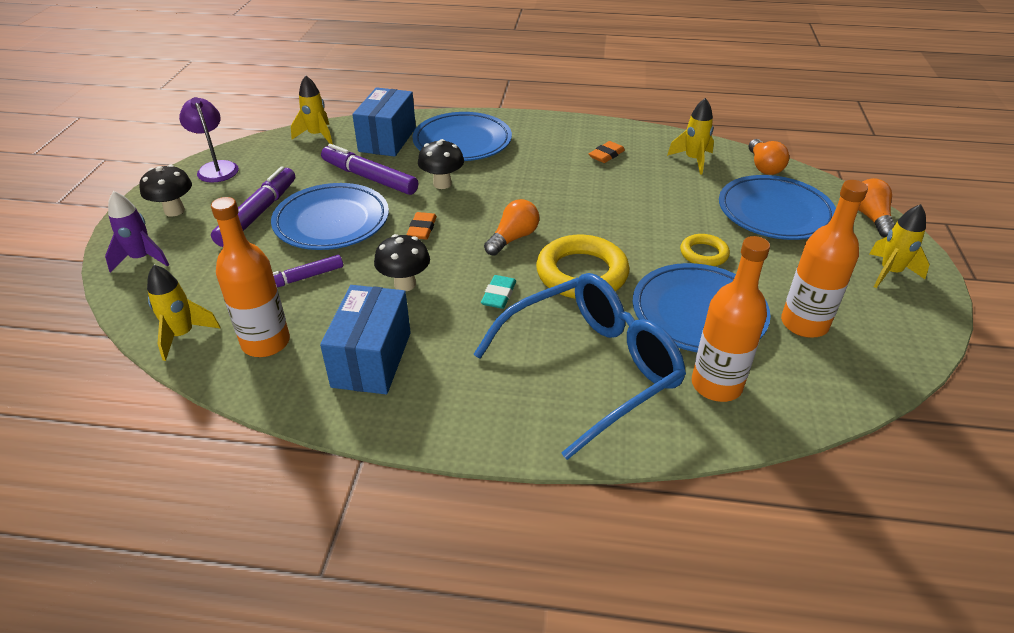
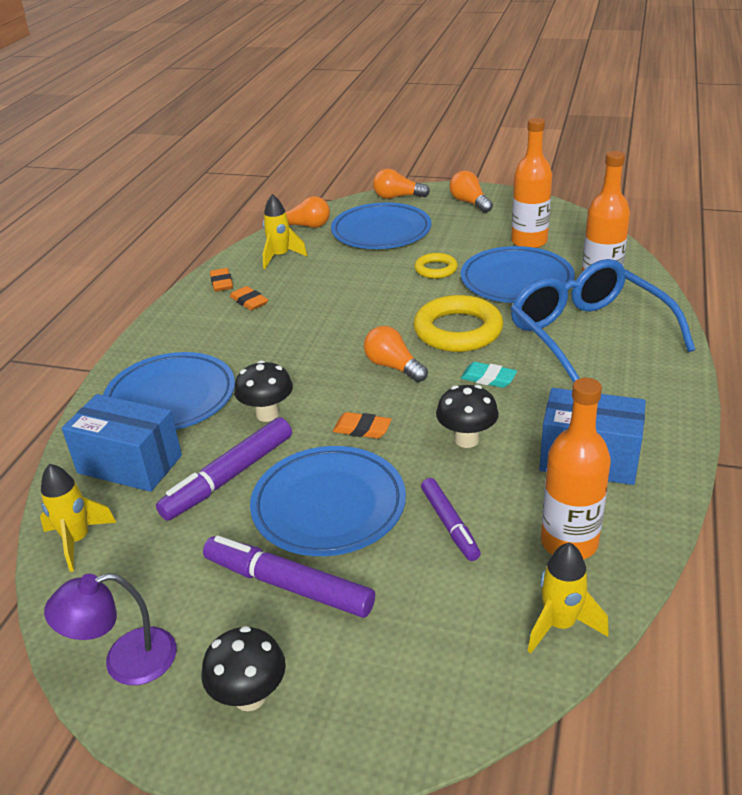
camera: 80 degrees left, 5 degrees down
(142, 259) = (382, 712): purple rocket -> none
(634, 138) = (221, 283): none -> orange eraser
(889, 273) = (469, 203): yellow rocket -> orange light bulb

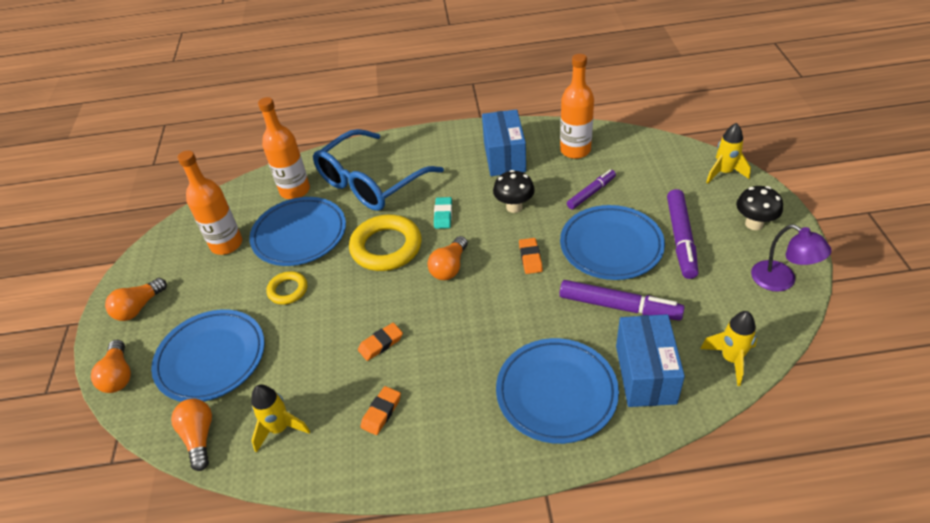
camera: 110 degrees left, 10 degrees up
(221, 283) = (349, 459): orange eraser -> orange eraser (381, 344)
(267, 414) = (542, 317): black mushroom -> none
(560, 624) = (629, 142): yellow rocket -> yellow rocket (724, 173)

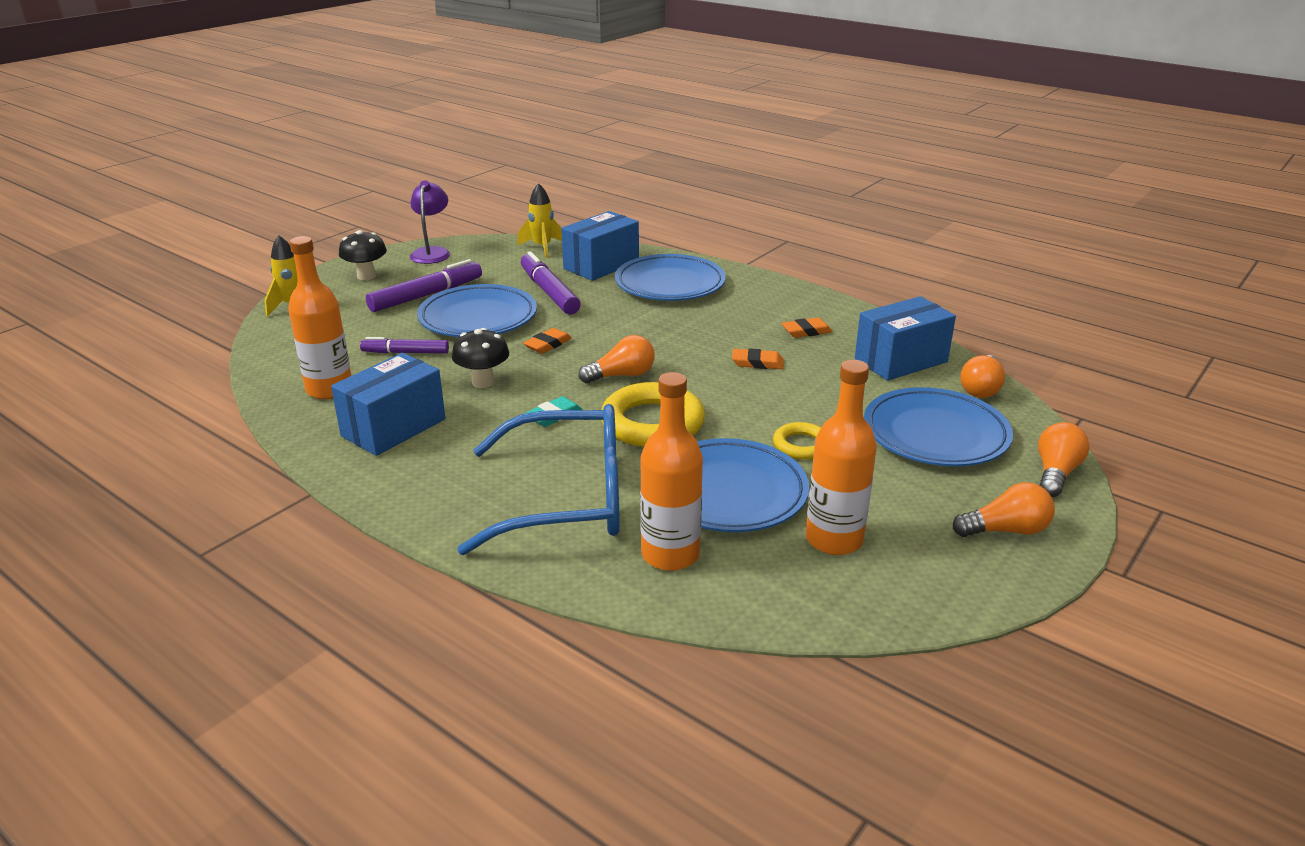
camera: 140 degrees left, 15 degrees down
(280, 429) = (901, 361): yellow rocket -> blue box

